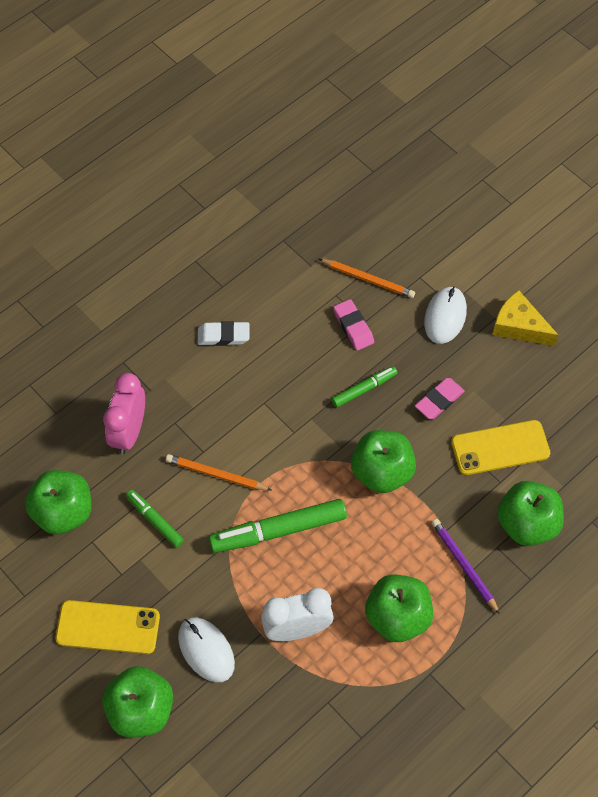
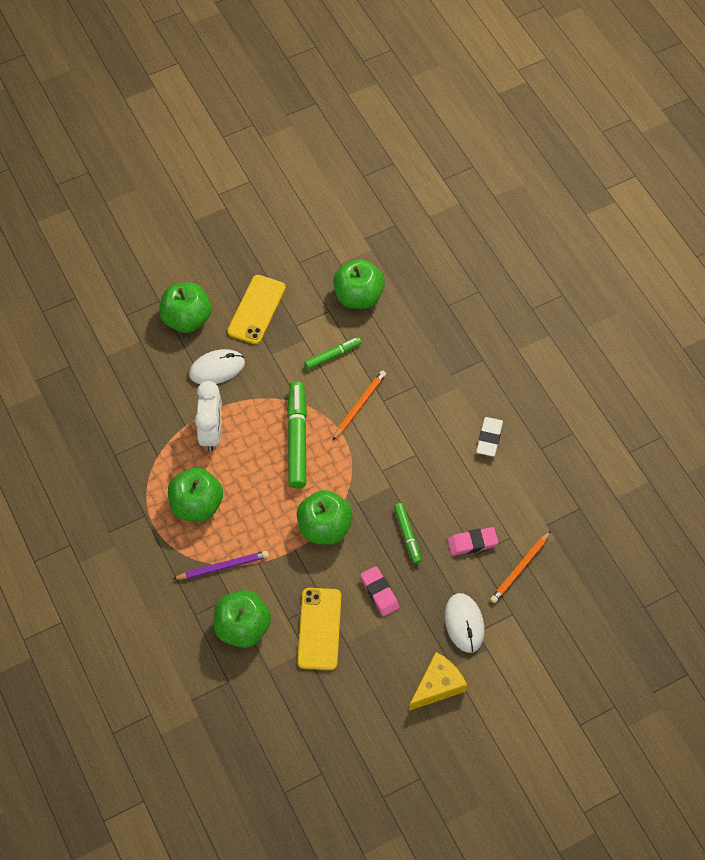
camera: 105 degrees right, 0 degrees up
(129, 432) = (415, 352): pink clock -> none
(445, 316) = (464, 623): white mouse -> white mouse turned 45 degrees clockwise

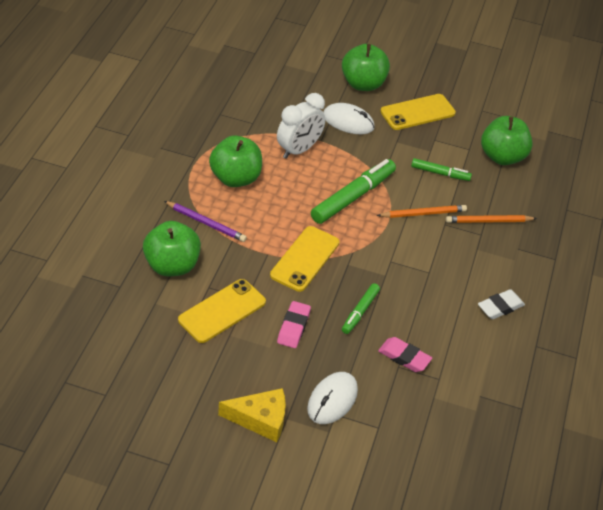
camera: 40 degrees right, 15 degrees down
(324, 528) = (305, 259): green apple -> yellow phone
(520, 568) = (422, 404): orange pencil -> orange pencil (489, 221)

